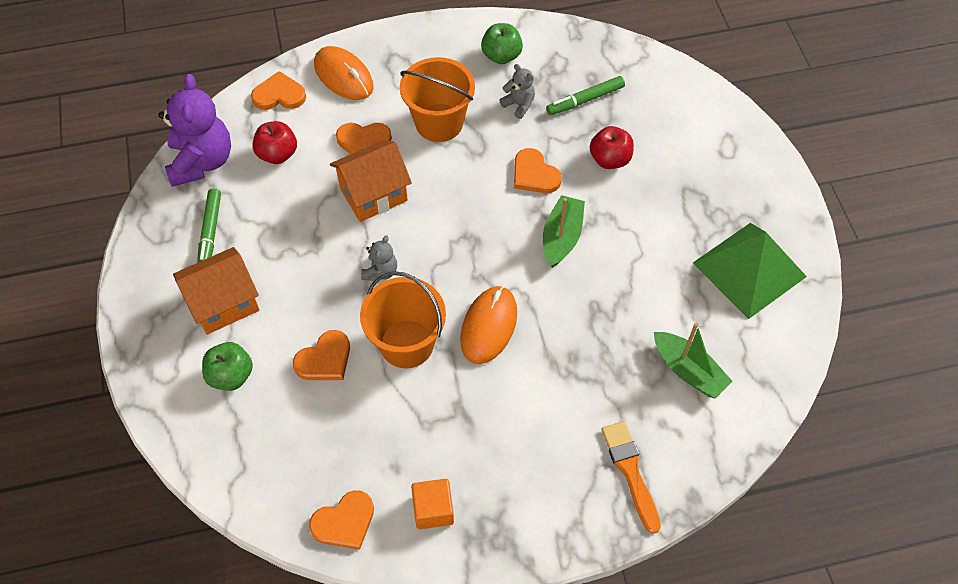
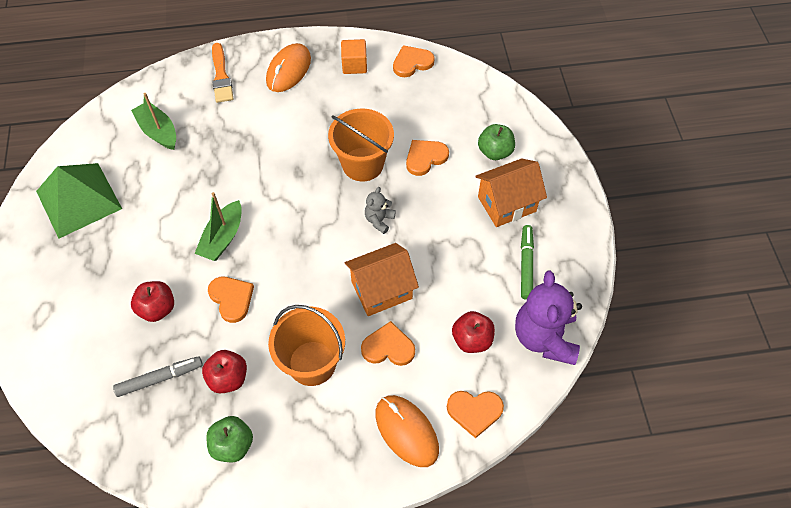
camera: 175 degrees left, 0 degrees up
(489, 326) = (298, 172): orange mouse -> orange mouse (288, 70)
(519, 105) = (228, 378): grey teddy bear -> red apple
(585, 100) = (160, 378): green marker -> grey marker

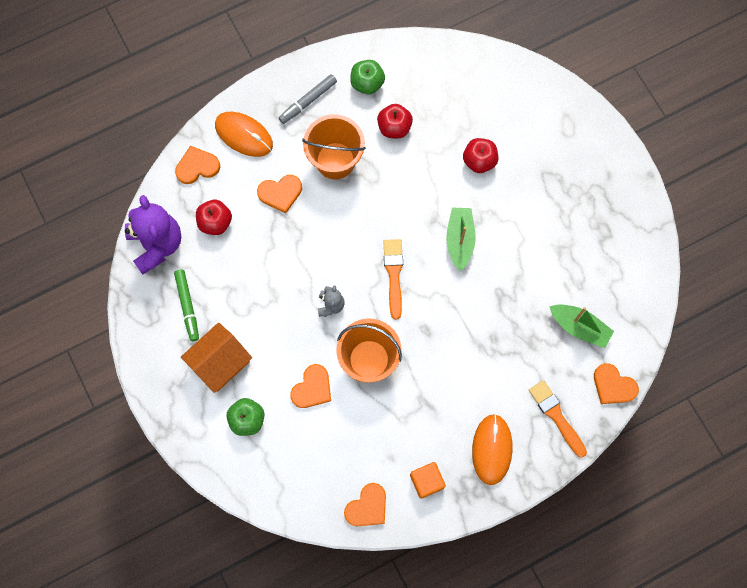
camera: 160 degrees right, 15 degrees up
(79, 199) = (606, 232): green pyramid -> none
(160, 378) = (446, 110): grey marker -> grey marker (308, 101)
(231, 299) = (424, 189): orange heart -> orange heart (613, 386)
(304, 227) = (394, 274): none -> orange brush
(381, 290) = (304, 239): orange house -> none

